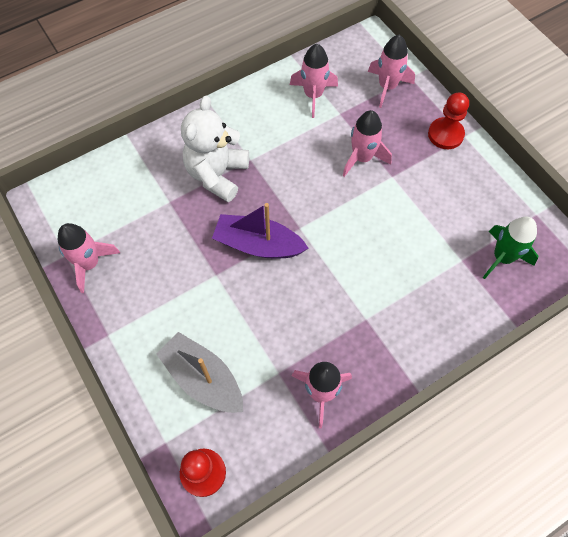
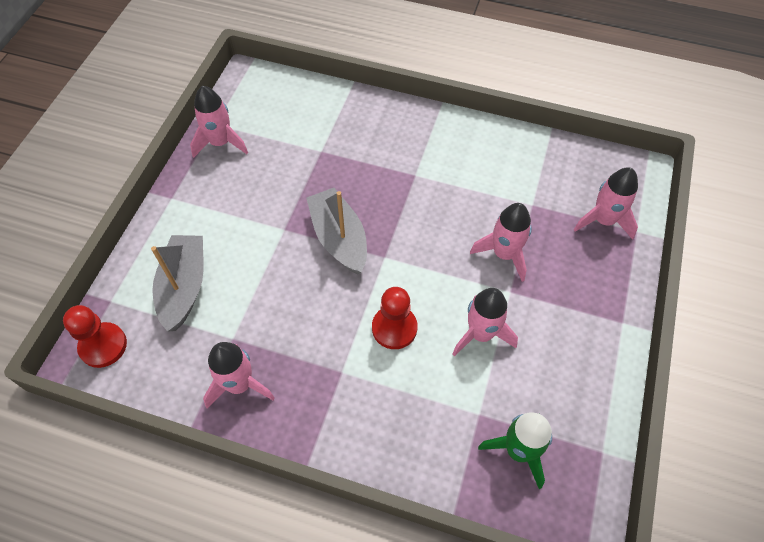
camera: 50 degrees right, 5 degrees down
(217, 174) = (377, 163): white teddy bear -> none
(258, 245) = (339, 238): purple boat -> grey boat
(313, 95) = (528, 172): pink rocket -> pink rocket (481, 334)
(445, 134) = (605, 305): red pawn -> red pawn (394, 328)

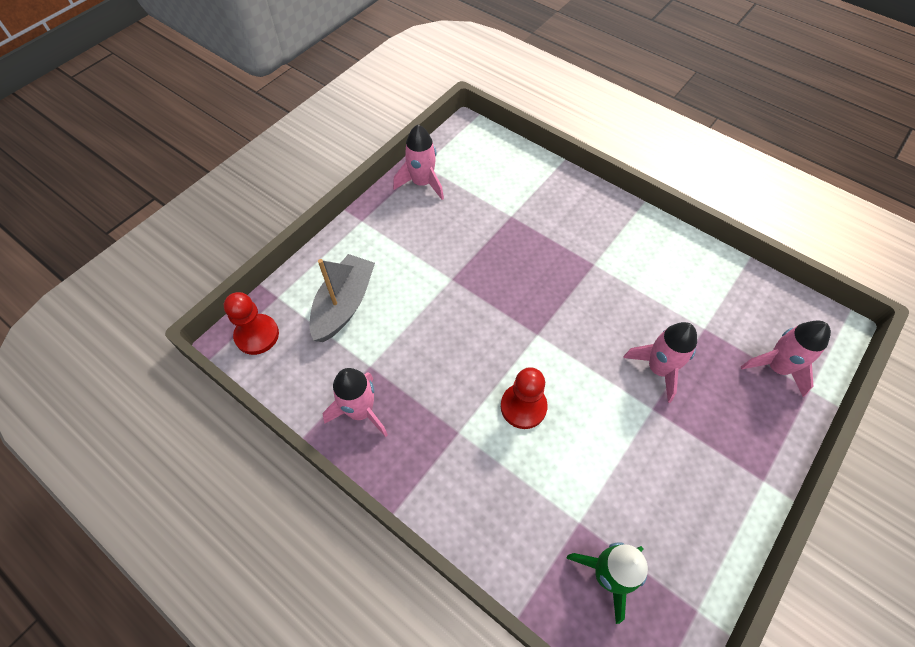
camera: 20 degrees right, 0 degrees up
(339, 238) = (500, 303): grey boat -> none
(481, 334) = (608, 442): pink rocket -> none

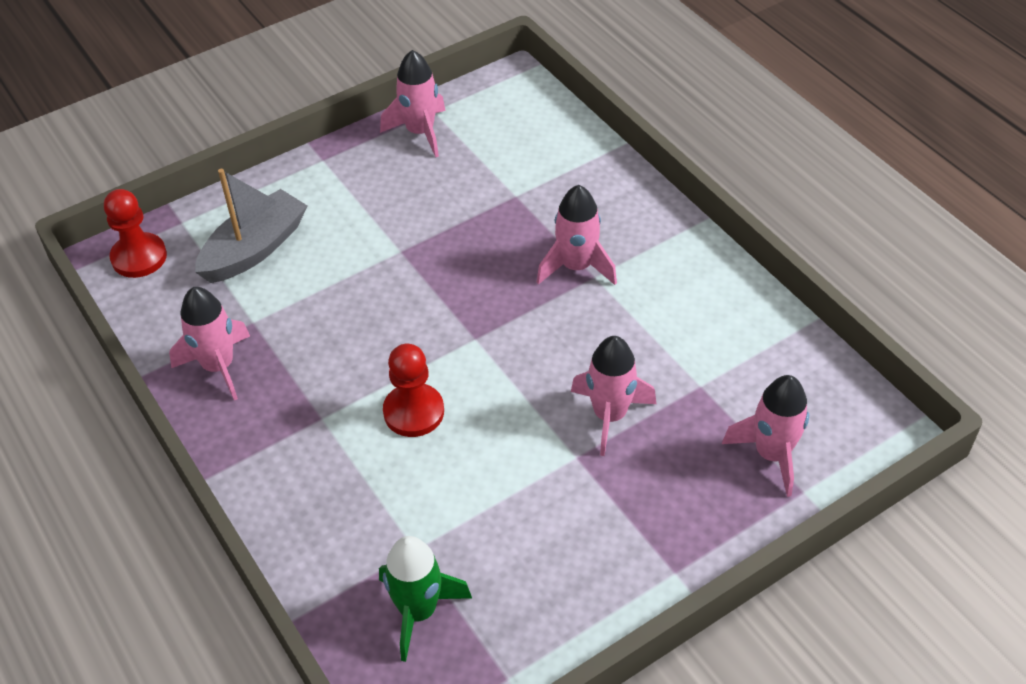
camera: 20 degrees right, 10 degrees down
(579, 260) = (576, 267): none -> pink rocket

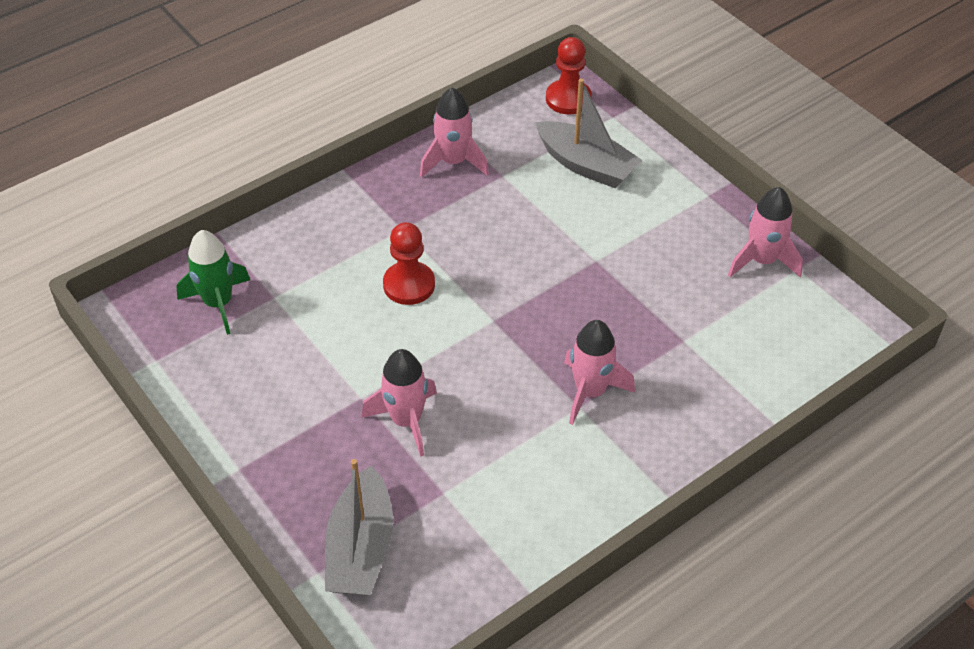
camera: 85 degrees right, 0 degrees up
(772, 454) = (361, 548): pink rocket -> grey boat

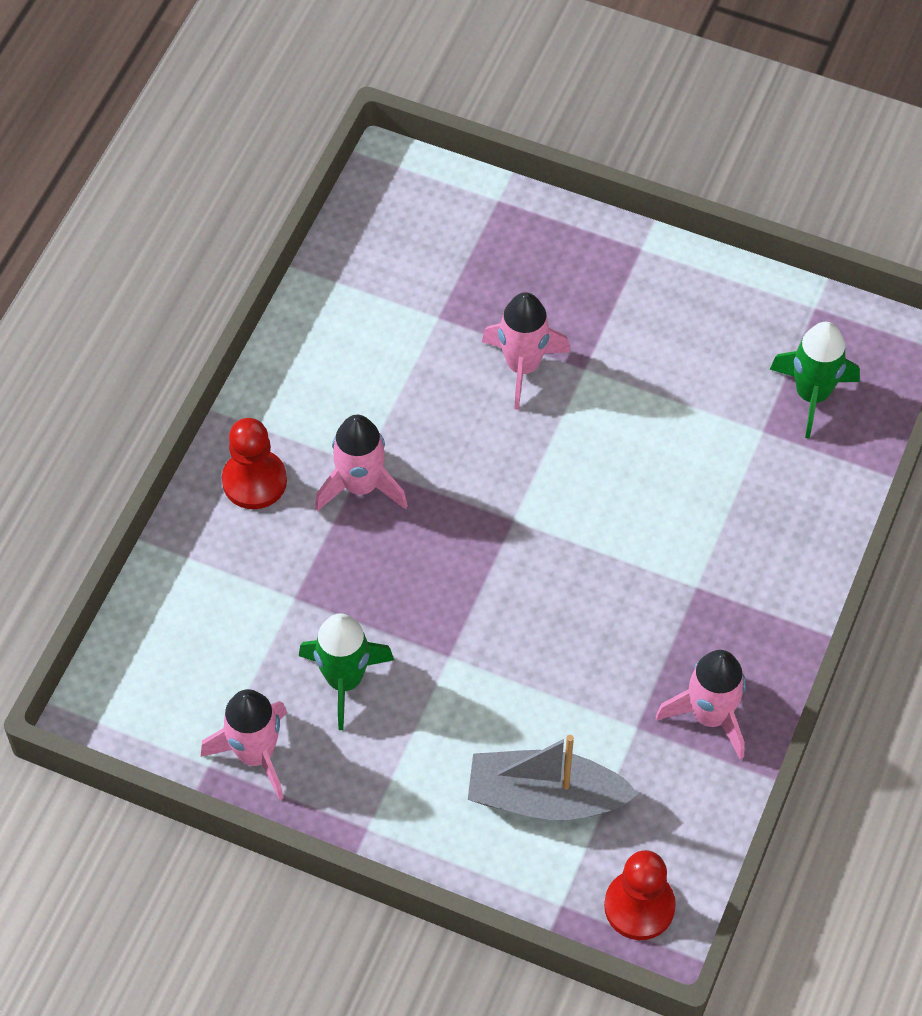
camera: 150 degrees right, 10 degrees up
(361, 548) = (476, 235): grey boat -> none
(409, 285) = (633, 517): red pawn -> red pawn (254, 481)
(677, 276) = (344, 680): none -> green rocket

